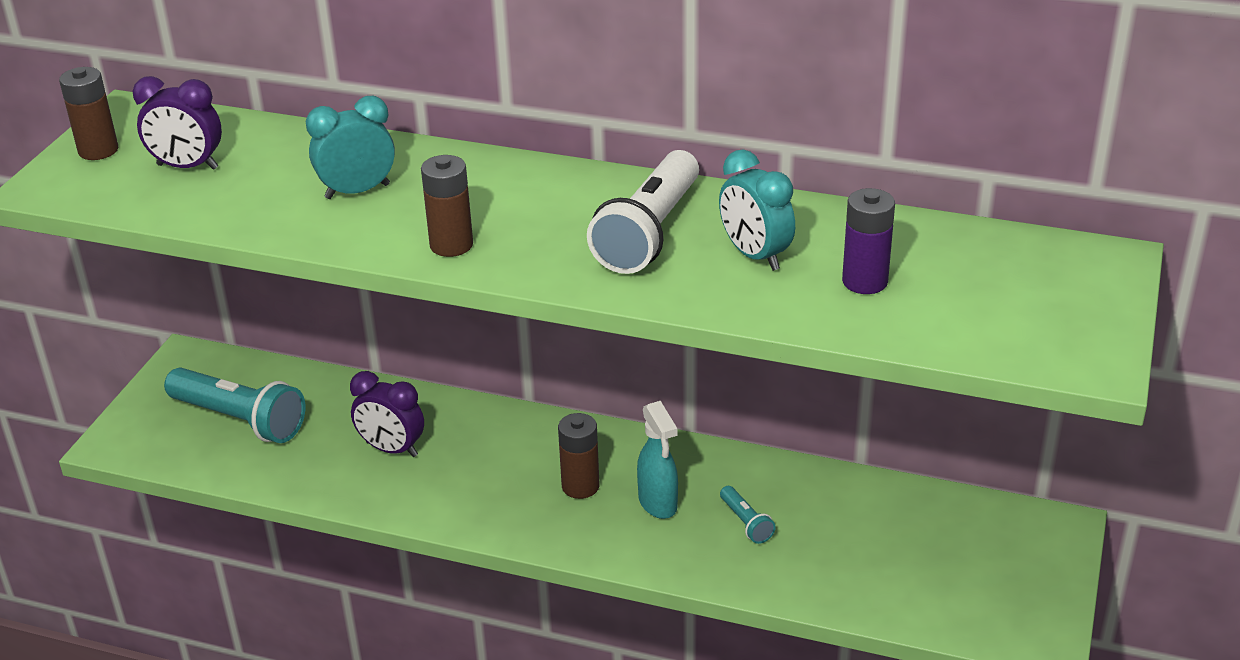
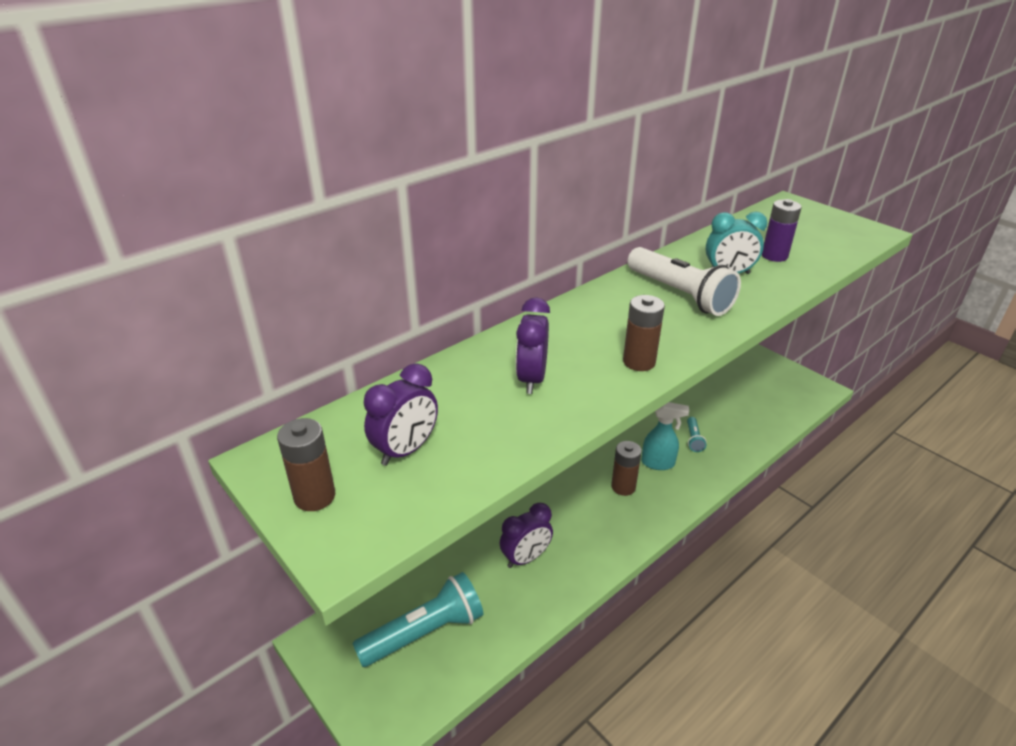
camera: 60 degrees left, 0 degrees up
(357, 191) = (531, 379): turquoise clock -> purple clock
(746, 523) = (693, 439): turquoise flashlight -> turquoise flashlight turned 90 degrees clockwise

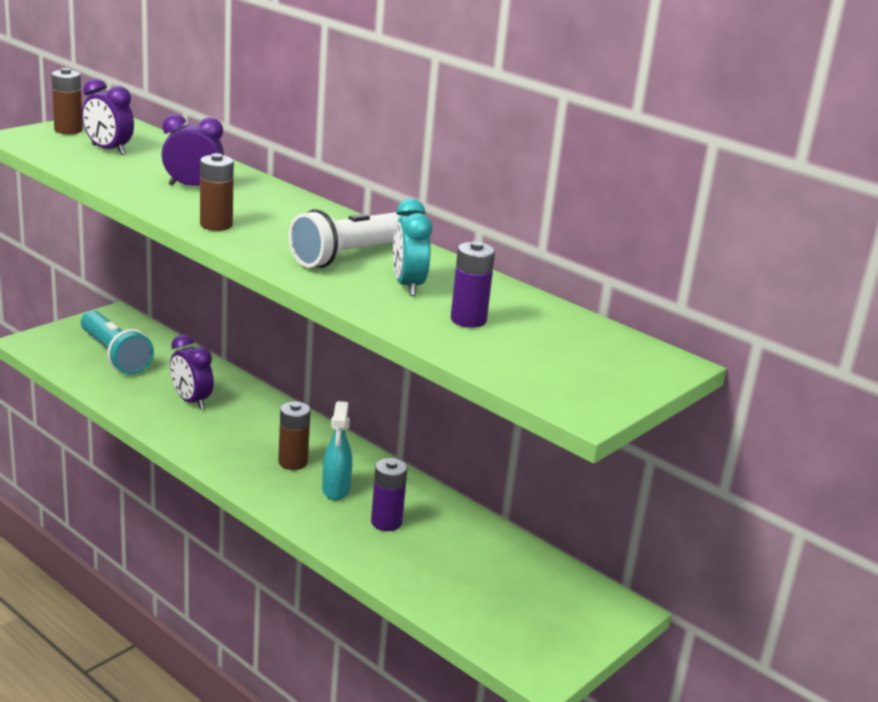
camera: 80 degrees right, 10 degrees down
(693, 439) = (386, 522): turquoise flashlight -> purple battery

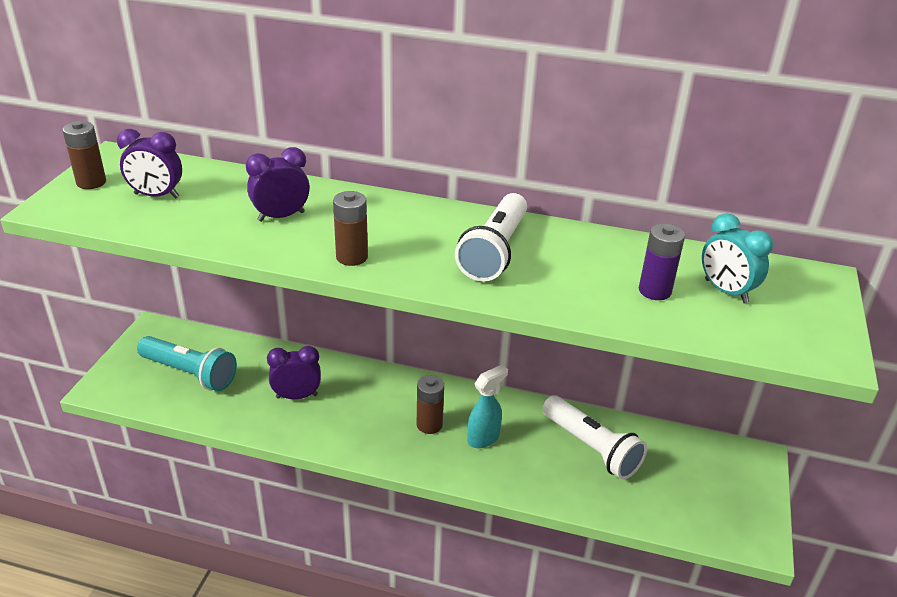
camera: 25 degrees left, 10 degrees up
(191, 401) = (297, 396): purple clock -> purple clock turned 150 degrees clockwise
(335, 490) = (484, 438): turquoise spray bottle -> turquoise spray bottle turned 105 degrees counterclockwise
(386, 522) = (545, 453): purple battery -> none
(408, 286) = (573, 270): turquoise clock -> turquoise clock (725, 291)
(439, 536) = (591, 448): none -> white flashlight

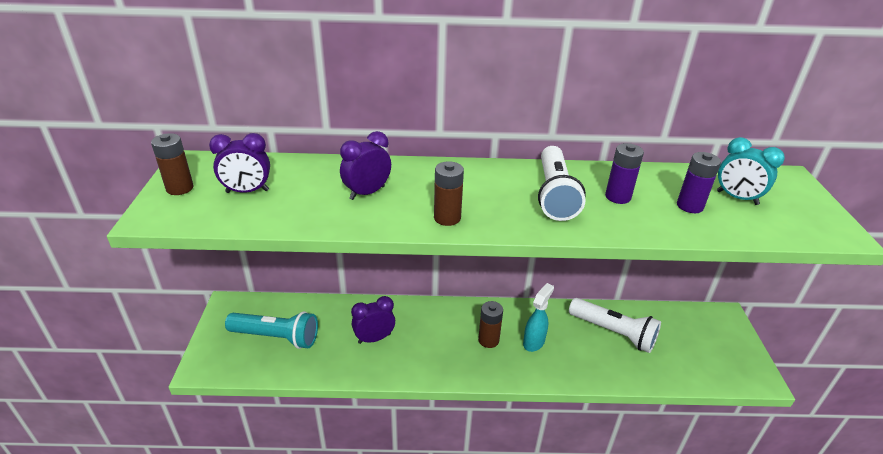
camera: 15 degrees left, 0 degrees up
(571, 266) = (618, 197): none -> purple battery

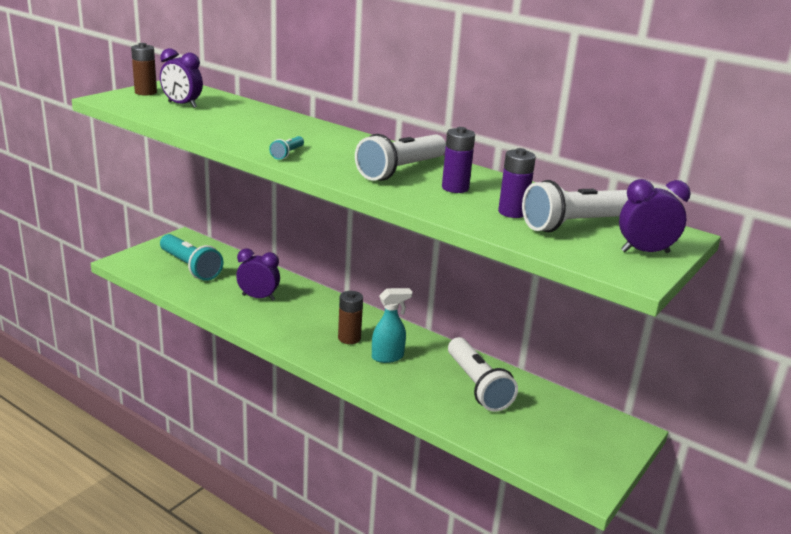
camera: 35 degrees right, 10 degrees down
(367, 193) = (258, 128): purple clock -> purple clock (645, 252)
(447, 218) = (287, 154): brown battery -> turquoise flashlight
(737, 198) = (576, 224): turquoise clock -> white flashlight

